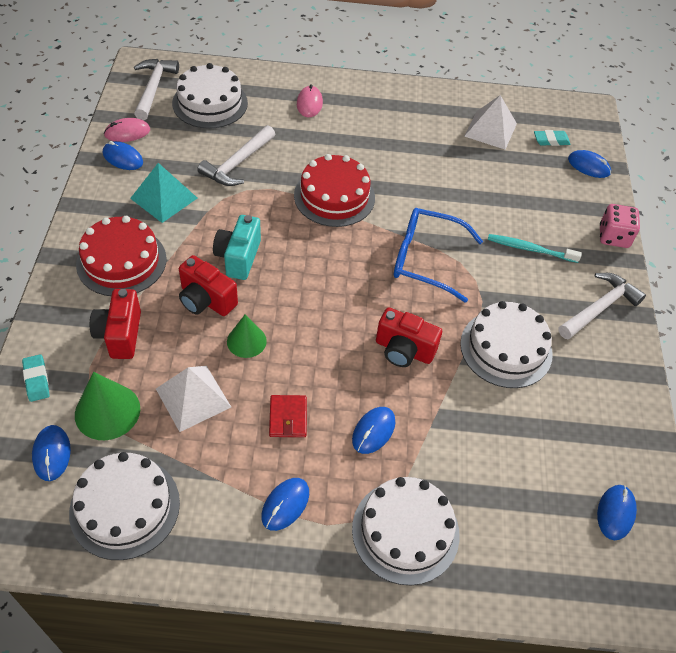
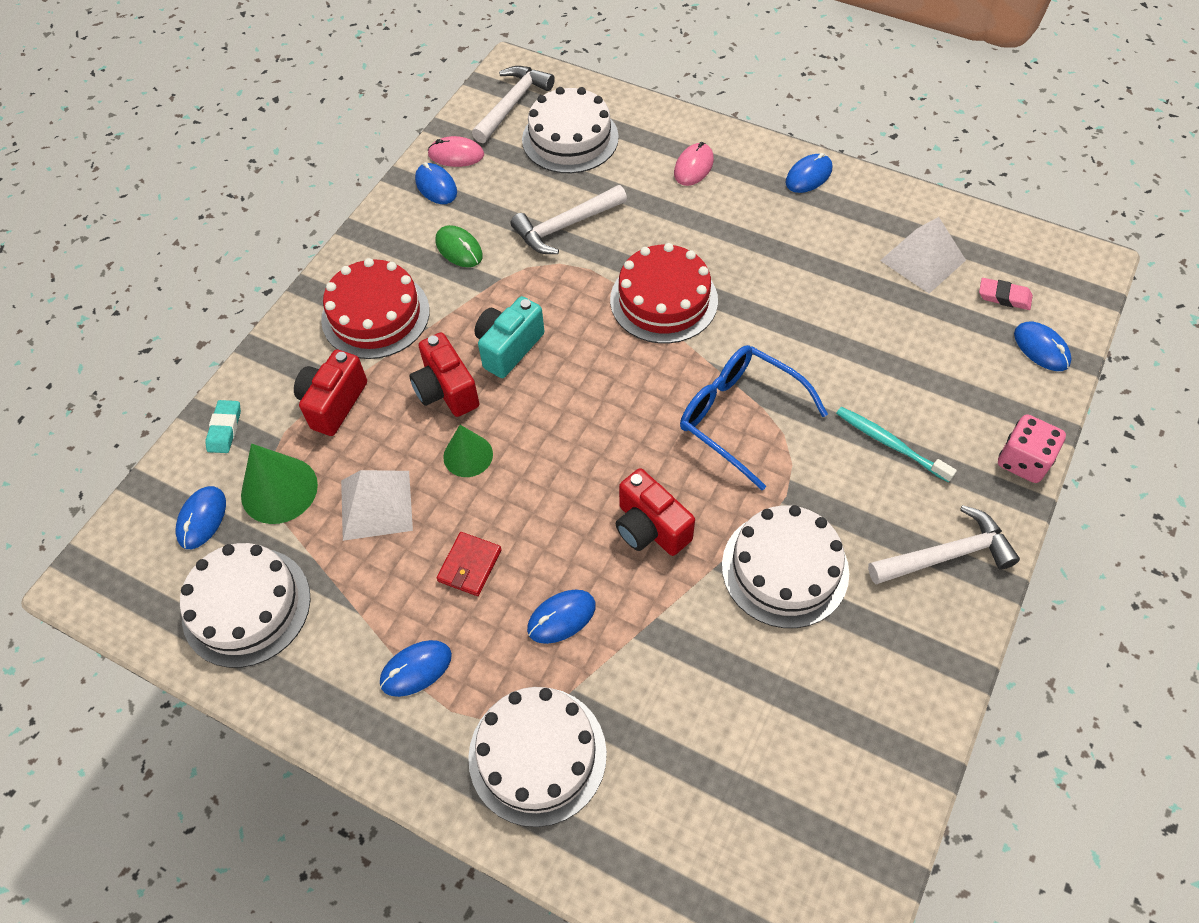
camera: 30 degrees right, 5 degrees up
(164, 198) = (459, 249): turquoise pyramid -> green mouse
(551, 140) = (1004, 297): turquoise eraser -> pink eraser
(616, 513) = (818, 838): blue mouse -> blue mouse (808, 176)

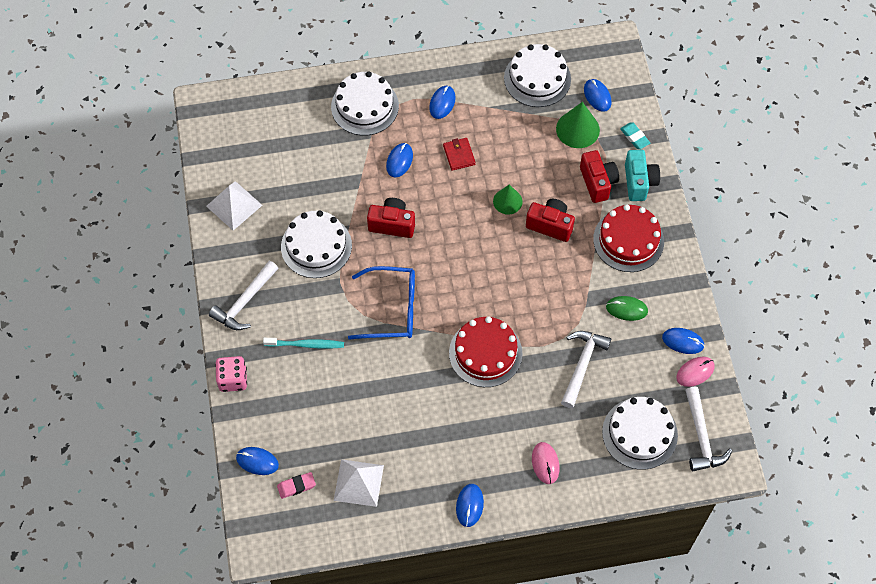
camera: 140 degrees right, 5 degrees up
(376, 505) = (526, 152): white pyramid -> white pyramid (234, 205)
(508, 348) = (541, 268): turquoise camera -> turquoise camera (639, 182)

